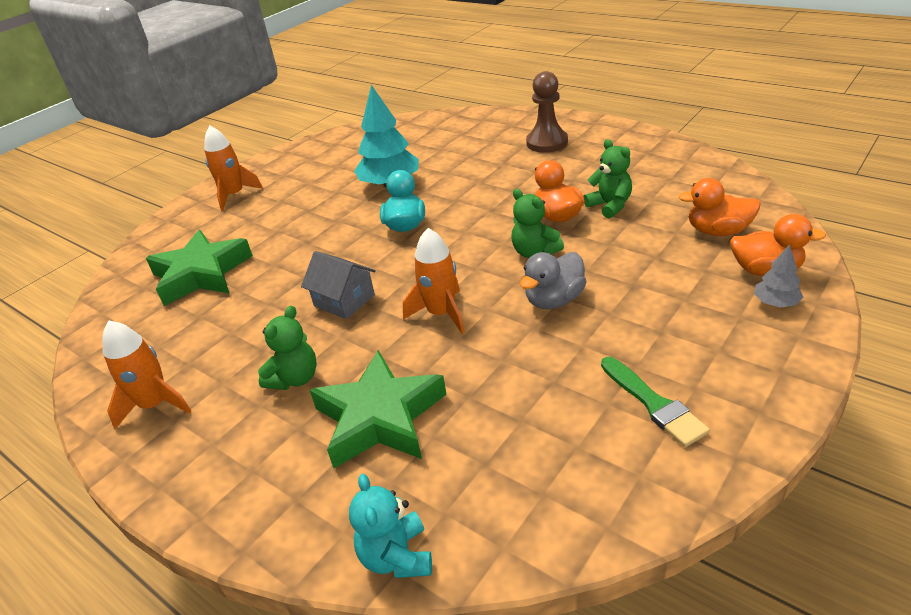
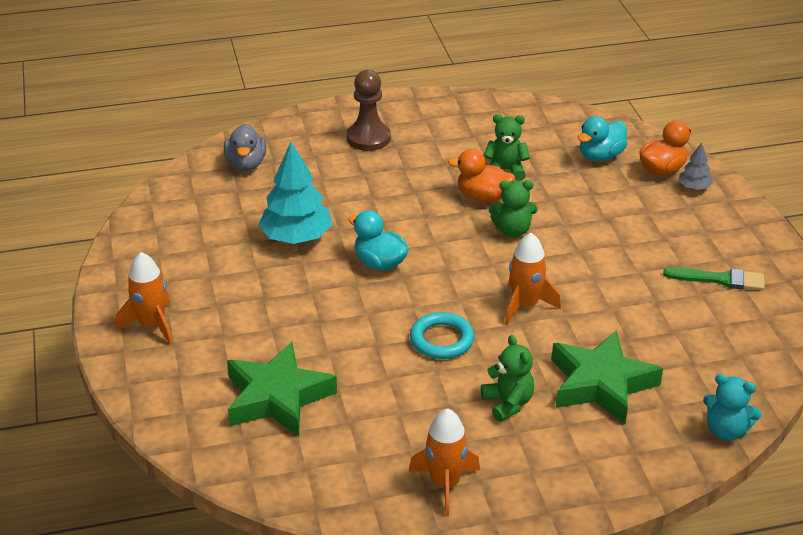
camera: 55 degrees left, 0 degrees up
(344, 300) = (442, 340): grey house -> turquoise ring
(554, 300) = (578, 255): grey duck -> grey duck (246, 164)
(718, 231) = (600, 156): orange duck -> turquoise duck

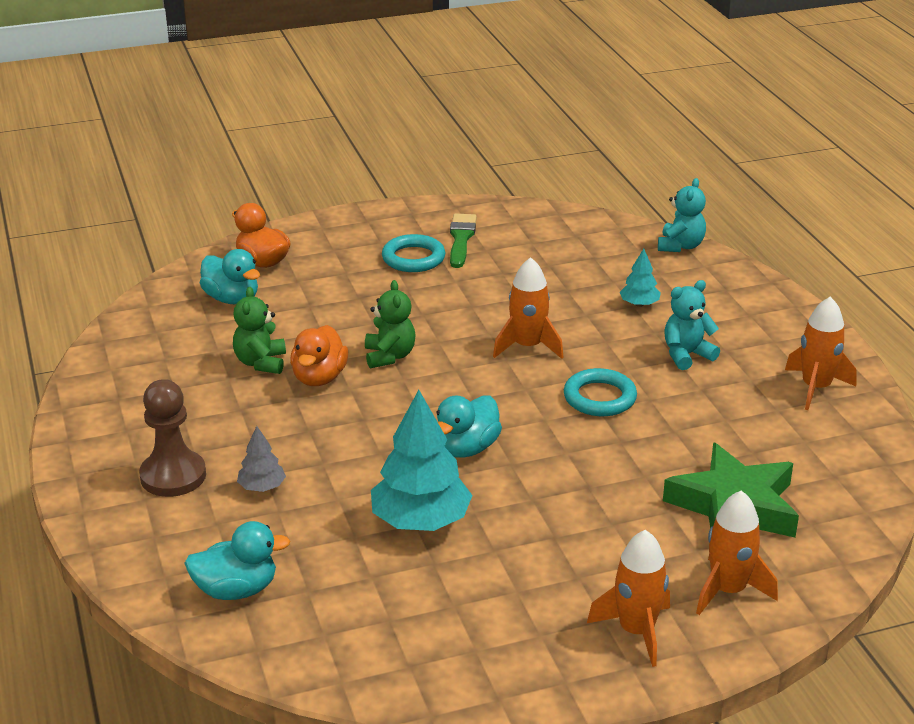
camera: 95 degrees left, 5 degrees down
(179, 377) = (728, 590): none -> orange rocket
(246, 164) = (236, 590): grey duck -> turquoise duck
(508, 403) = (686, 355): green teddy bear -> turquoise teddy bear
(601, 384) = (639, 304): green star -> turquoise tree
(678, 249) = (413, 258): none -> turquoise ring
(694, 187) = (298, 245): grey tree -> grey tree (262, 487)

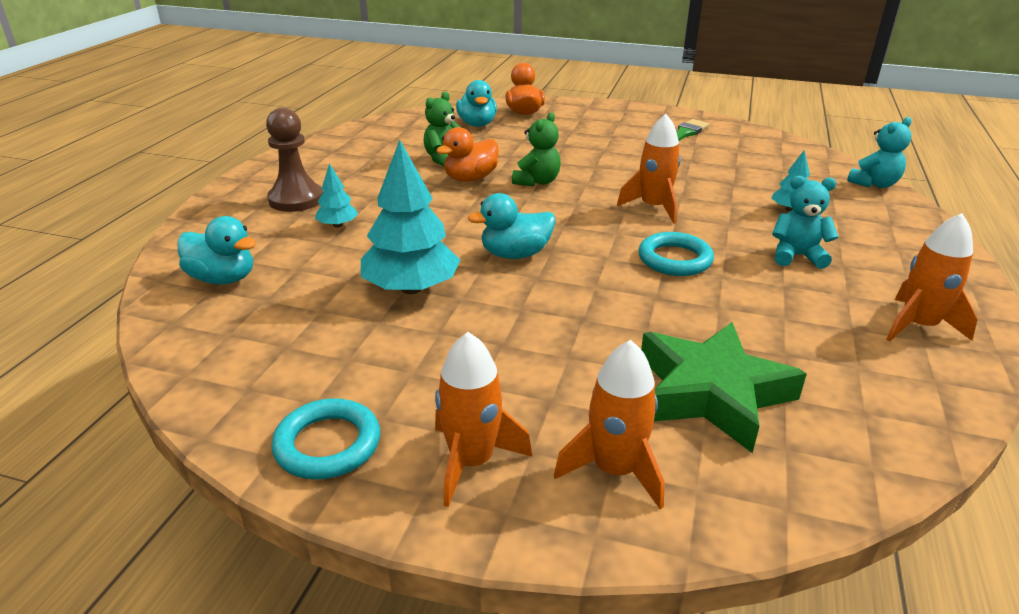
camera: 35 degrees right, 0 degrees up
(262, 487) = (337, 225): grey tree -> turquoise tree
(413, 258) = (631, 136): turquoise ring -> turquoise ring (328, 444)

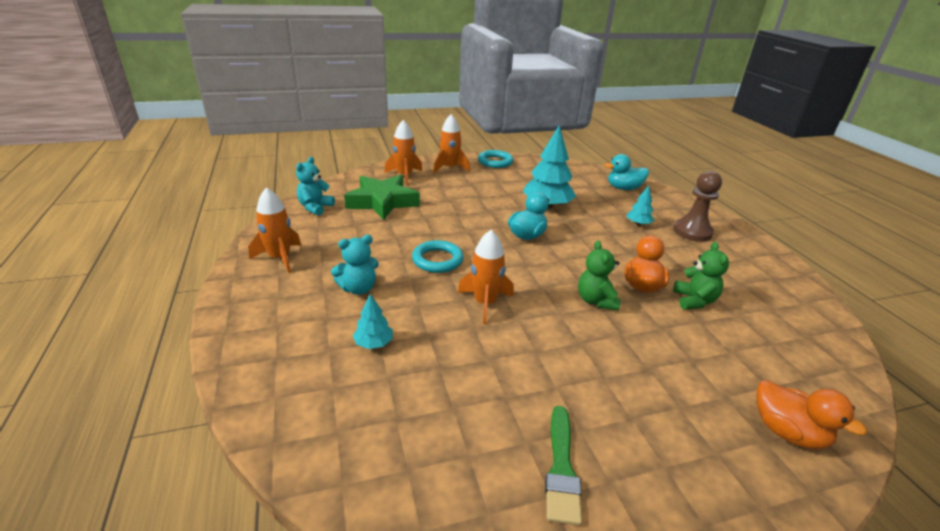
camera: 145 degrees right, 0 degrees up
(477, 124) = (773, 373): turquoise duck -> none
(874, 184) = (281, 436): turquoise teddy bear -> turquoise teddy bear (315, 207)

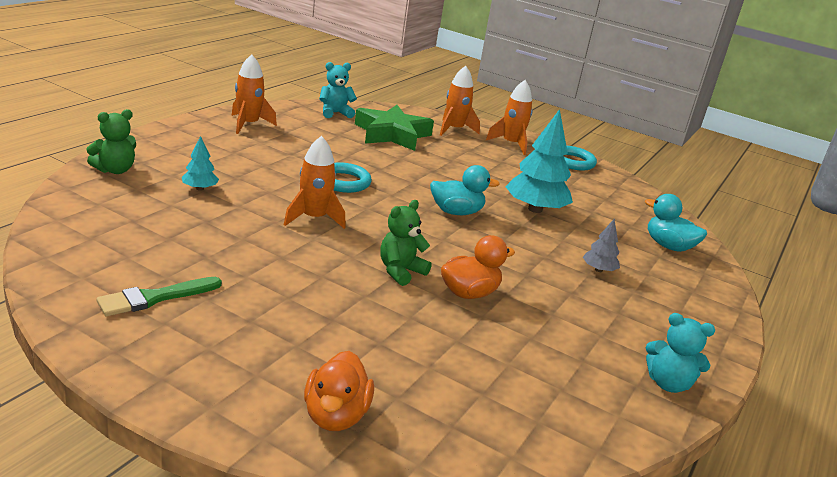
camera: 45 degrees right, 5 degrees down
(358, 288) = (255, 163): turquoise teddy bear -> turquoise teddy bear (668, 383)
(638, 224) = (598, 270): turquoise tree -> grey tree
(692, 232) = (649, 309): brown pawn -> none
(694, 301) = (491, 330): green teddy bear -> green teddy bear (115, 170)

